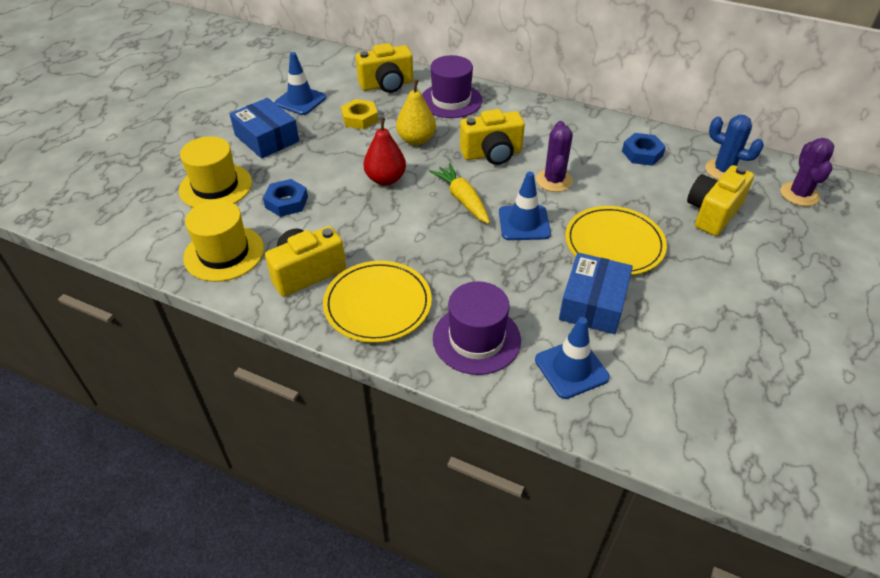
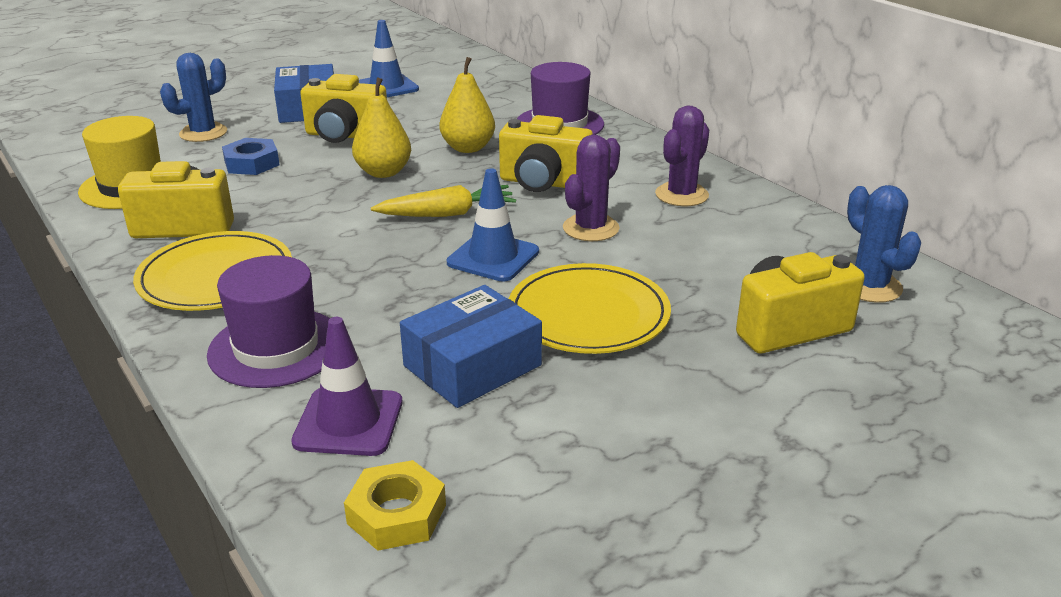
camera: 30 degrees right, 15 degrees down
(215, 186) = (203, 133): yellow hat -> blue cactus
(360, 118) = (429, 115): yellow nut -> yellow nut (397, 514)
(385, 179) = (383, 172): red pear -> yellow pear
(387, 85) = (501, 95): yellow camera -> yellow camera (345, 136)
(462, 199) = (447, 214): yellow carrot -> yellow carrot turned 75 degrees clockwise
(571, 369) = (348, 422): blue traffic cone -> purple traffic cone
(642, 153) = (758, 235): blue nut -> none
(799, 194) = (975, 350): purple cactus -> purple cactus (681, 195)

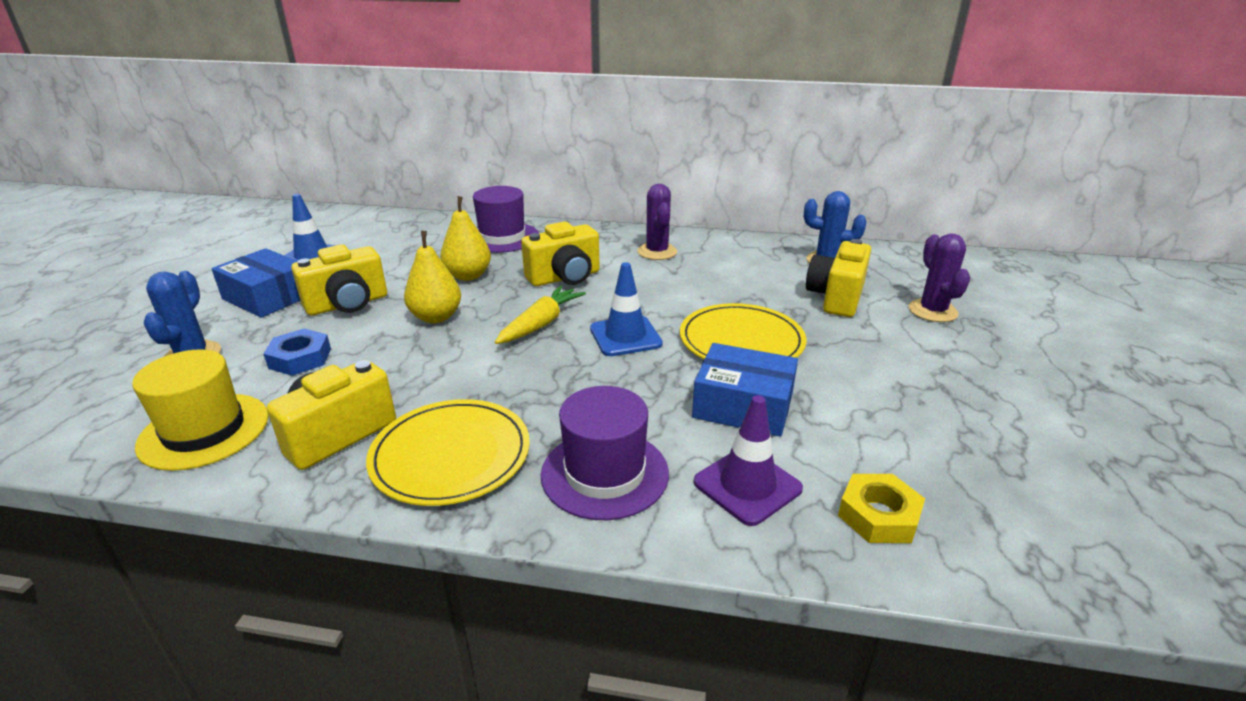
camera: 45 degrees left, 0 degrees up
(472, 365) = (743, 405): blue box -> blue box turned 75 degrees counterclockwise
(591, 228) = (646, 292): purple cactus -> purple cactus (932, 311)

